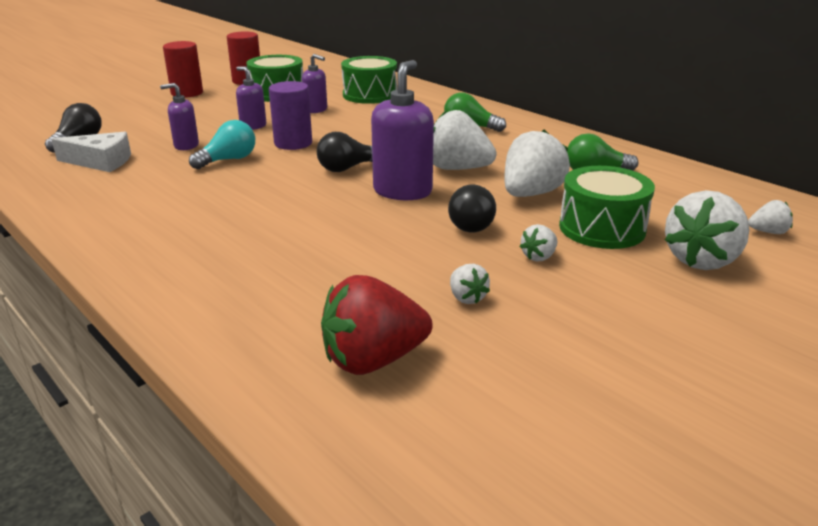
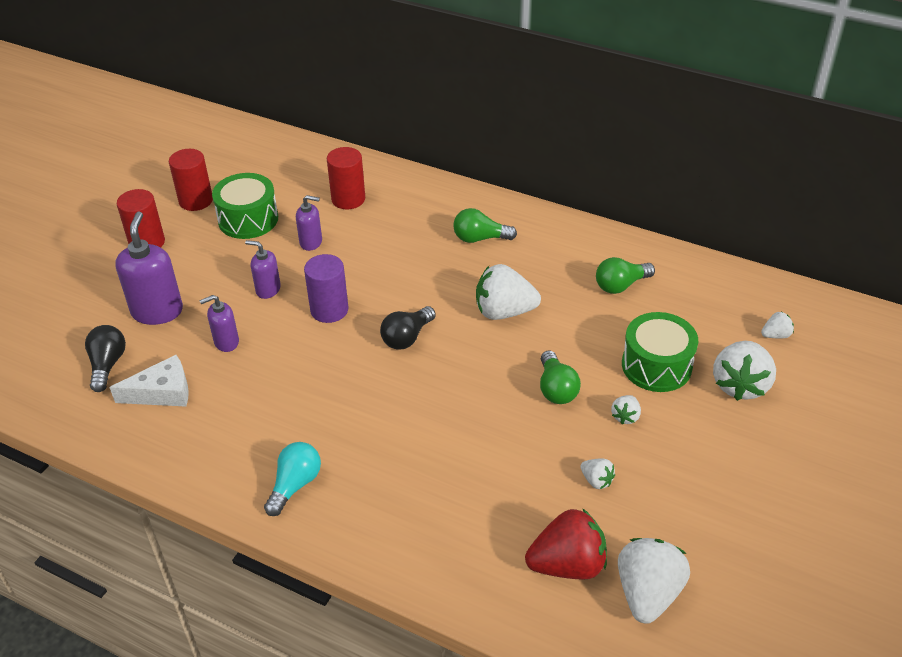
camera: 20 degrees left, 15 degrees up
(228, 160) = (286, 355): turquoise light bulb -> turquoise light bulb (295, 485)
(370, 95) = (348, 199): green drum -> red cylinder
(373, 360) = (567, 564): red strawberry -> red strawberry turned 150 degrees counterclockwise
(402, 191) = (476, 359): purple soap dispenser -> purple soap dispenser (157, 311)
(472, 223) = (556, 389): black light bulb -> green light bulb
(531, 194) = (583, 333): white strawberry -> white strawberry (647, 593)

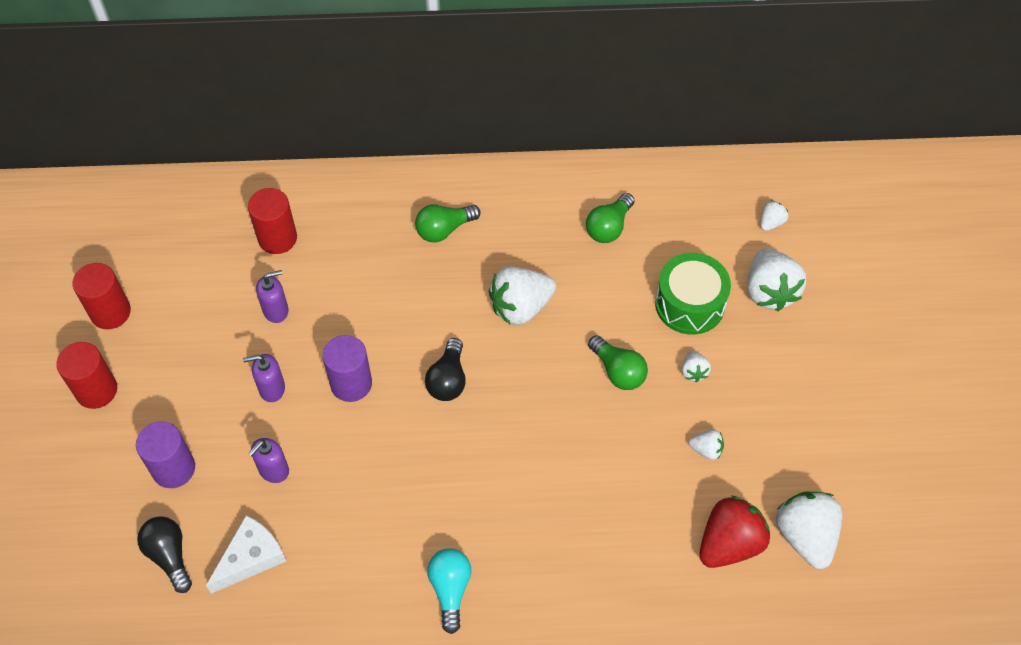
camera: 30 degrees left, 15 degrees up
(157, 311) = (173, 468): purple soap dispenser -> purple cylinder
(248, 219) = (187, 311): green drum -> none

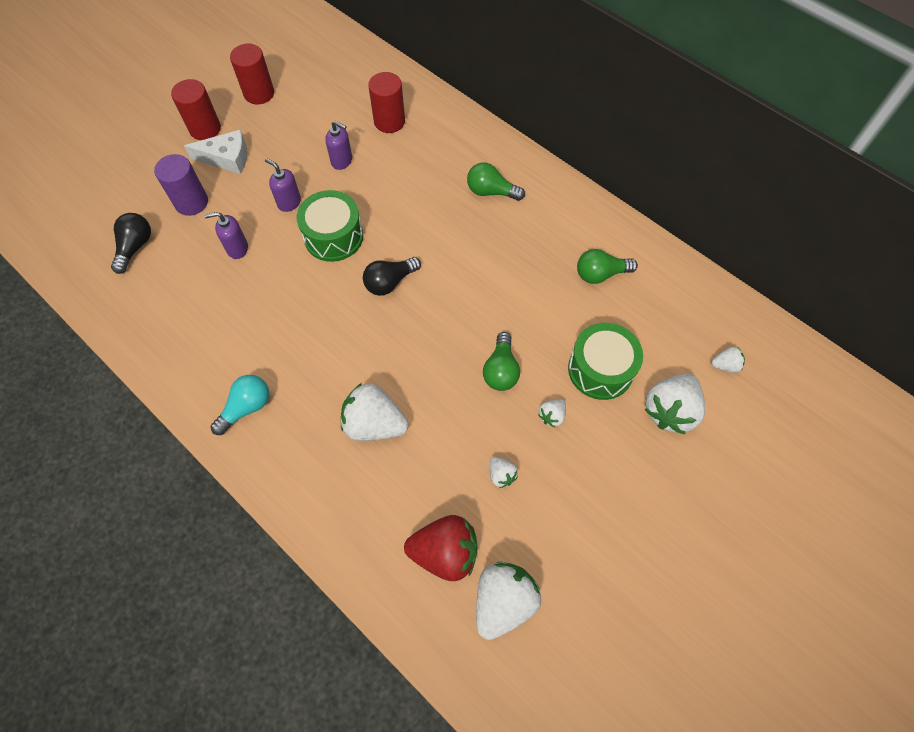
camera: 45 degrees right, 5 degrees up
(251, 557) = (170, 286): white cheese -> white cheese (227, 158)
(351, 383) = (333, 236): purple cylinder -> green drum
(520, 307) = (484, 276): white strawberry -> white strawberry (374, 424)

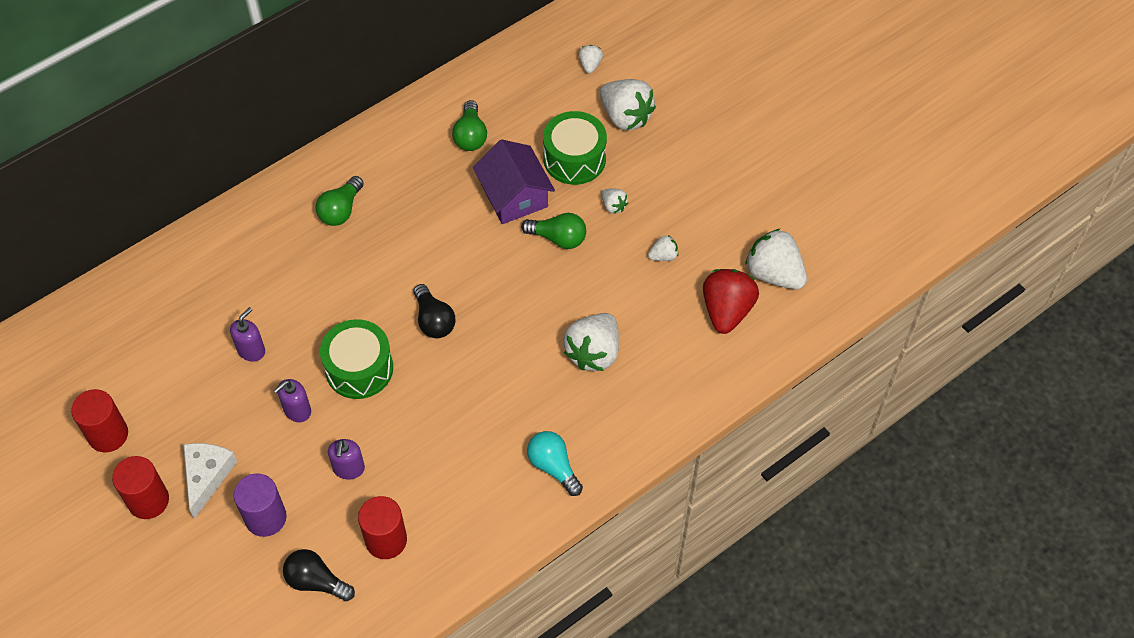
camera: 80 degrees left, 5 degrees down
(389, 121) = (206, 294): red cylinder -> red cylinder (386, 540)
(541, 323) = (514, 196): none -> purple house

